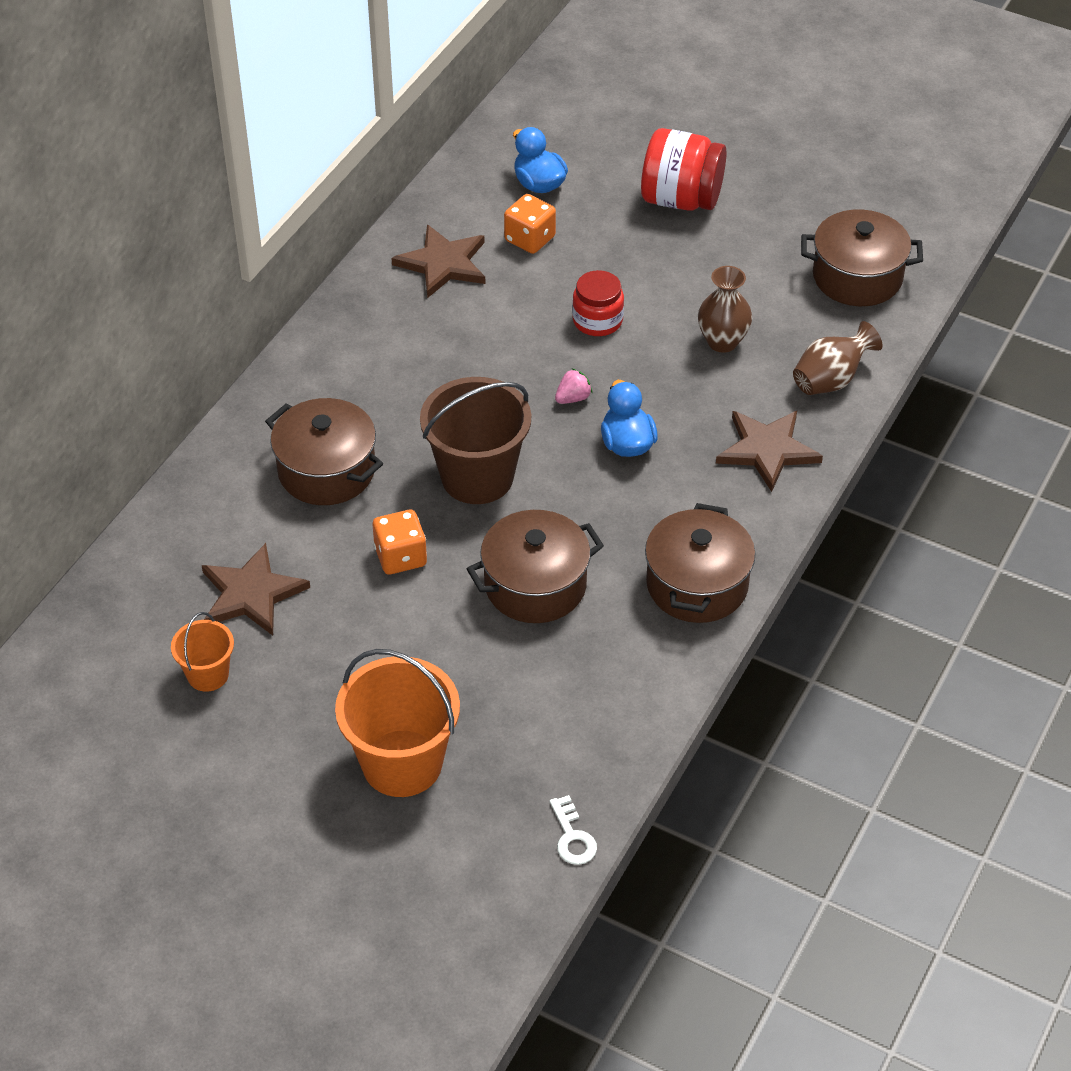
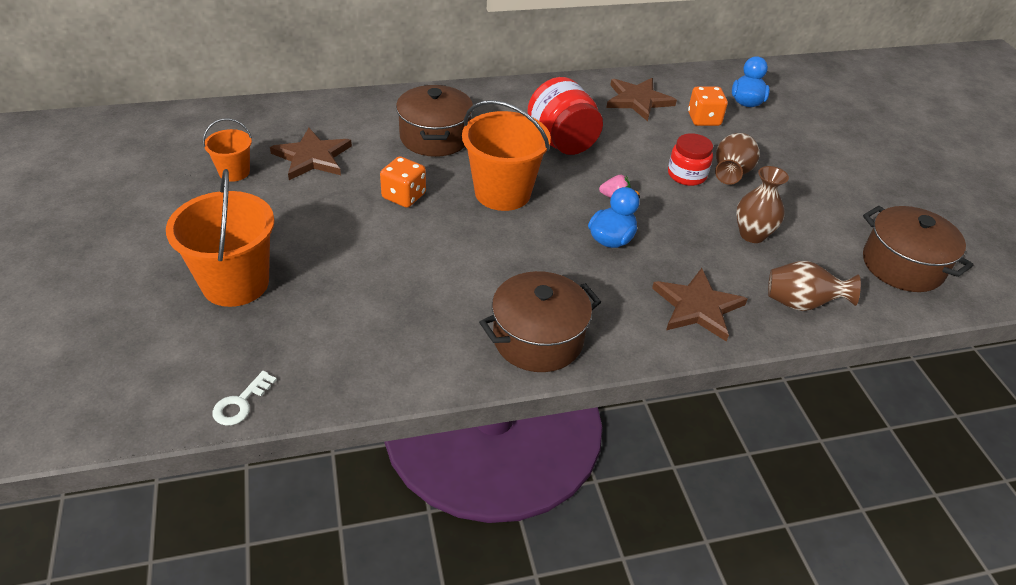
camera: 45 degrees right, 5 degrees down
(477, 477) = (502, 193): brown bucket -> orange bucket
(535, 585) = (446, 262): brown pot -> none
(629, 287) = (731, 173): none -> brown vase
(681, 199) = (827, 157): red jar -> red jar (562, 142)

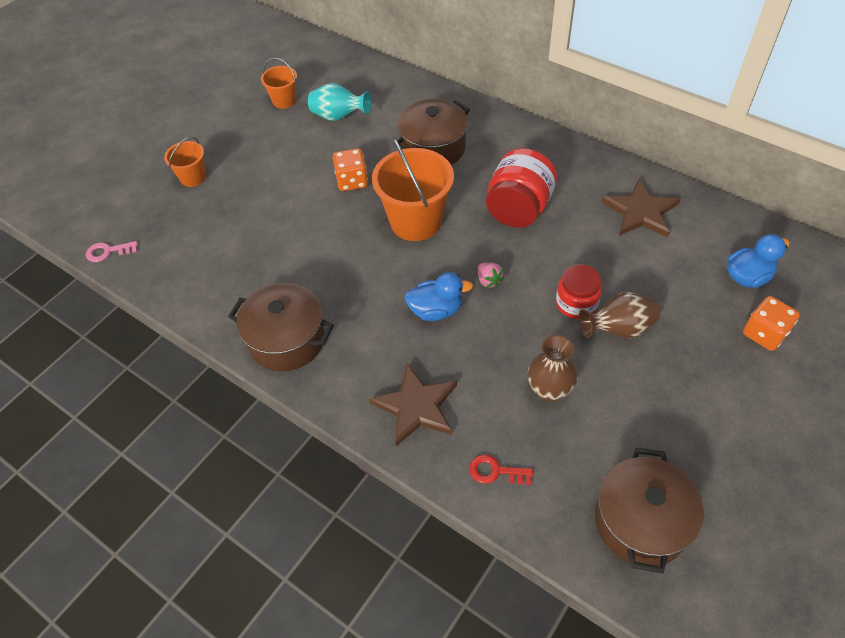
camera: 55 degrees right, 10 degrees up
(235, 283) = (193, 177): orange bucket -> orange bucket, size x0.53
(241, 403) = (108, 252): white key -> pink key
(312, 157) = (339, 116): brown star -> turquoise vase
(704, 119) = (675, 266): orange dice -> orange dice (764, 334)
(801, 304) = (496, 471): brown vase -> red key

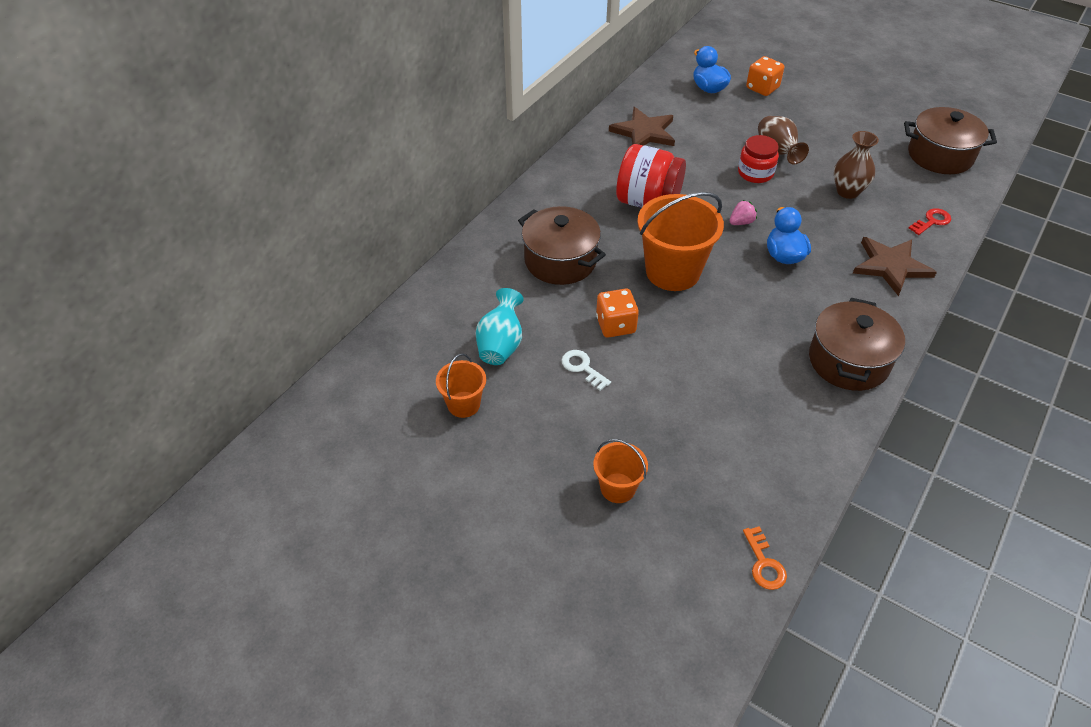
camera: 95 degrees left, 5 degrees down
(108, 252) = (764, 563): pink key -> orange key
(308, 161) = (582, 368): none -> white key
(496, 471) = (932, 221): red key -> red key turned 135 degrees counterclockwise

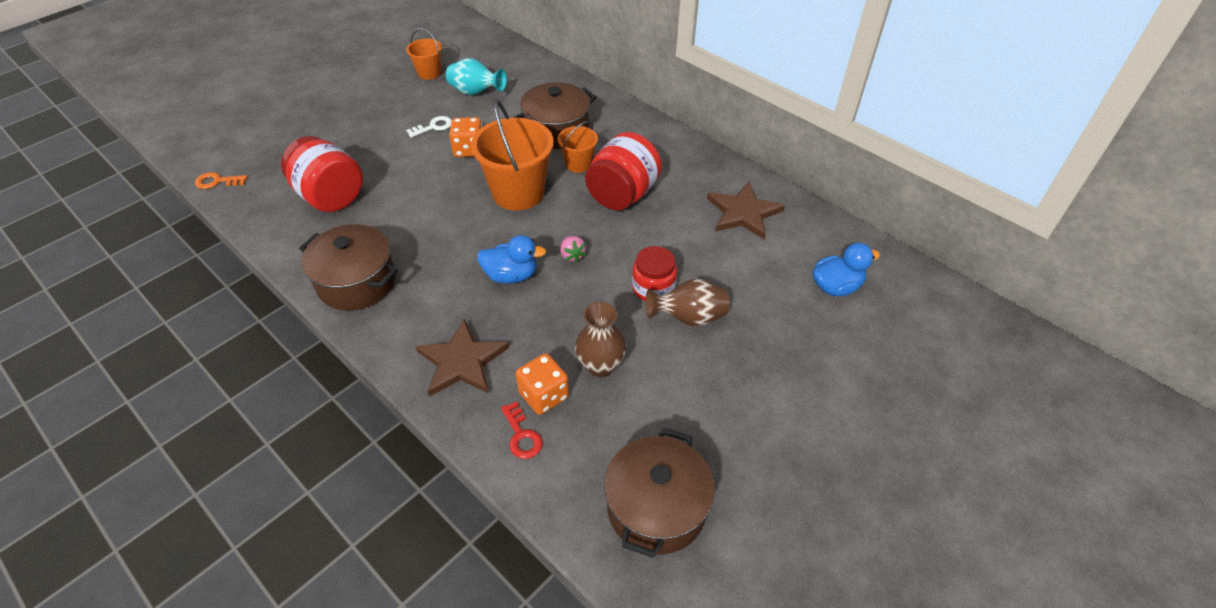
camera: 100 degrees right, 0 degrees up
(617, 488) = (320, 128): orange bucket -> orange bucket (578, 164)
(741, 427) = (330, 196): none -> red jar
(762, 88) = (838, 343): orange dice -> orange dice (544, 395)

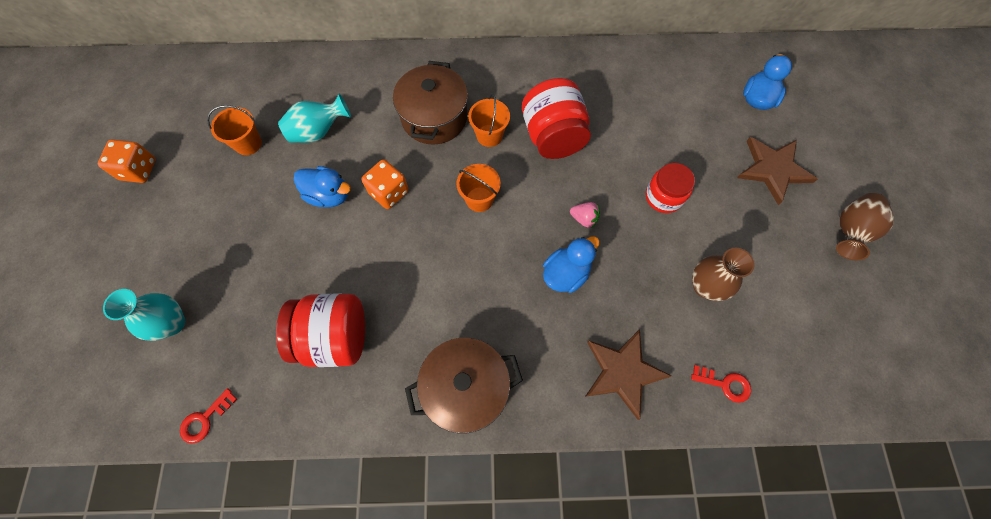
camera: 45 degrees left, 20 degrees up
(217, 181) = (205, 419): orange key -> red key
(269, 127) = (172, 323): none -> turquoise vase
(433, 127) = (329, 195): white key -> blue duck
(518, 193) = (479, 199): orange bucket -> orange bucket, size x0.53
(544, 395) = (701, 342): orange dice -> orange dice (138, 170)
(656, 508) = (845, 349): brown pot -> none
(688, 318) = (709, 200): brown vase -> brown vase (849, 232)
(743, 213) = (644, 85): brown star -> brown star (773, 169)

